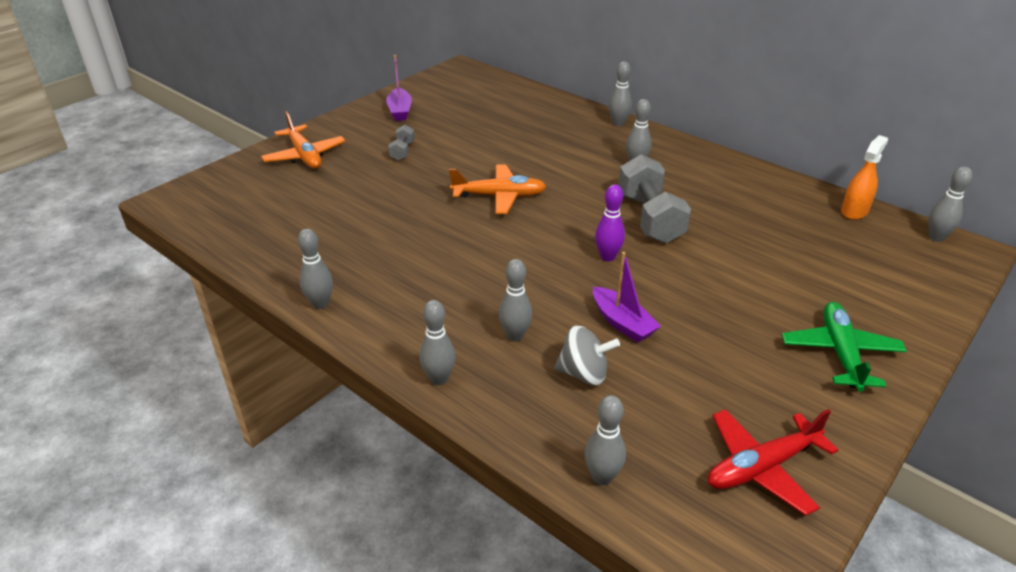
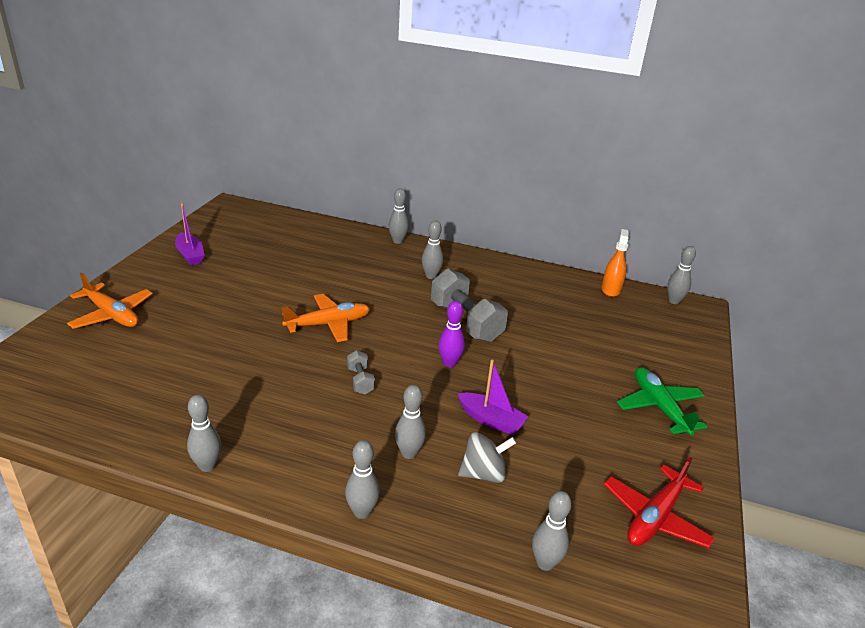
camera: 25 degrees left, 5 degrees down
(402, 151) = (213, 295): grey dumbbell -> grey dumbbell (360, 381)

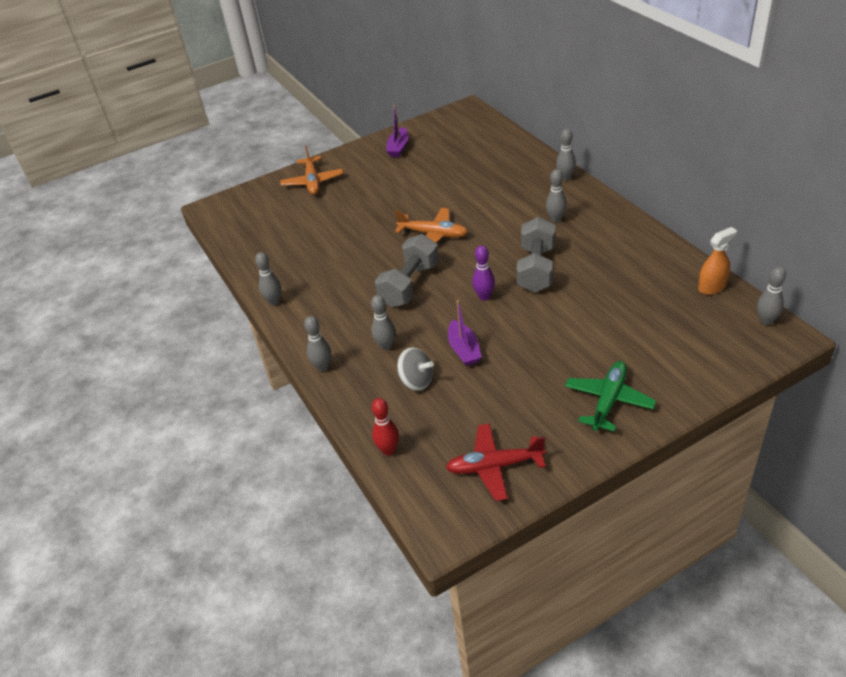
camera: 50 degrees right, 10 degrees up
(360, 381) = (409, 285): grey dumbbell -> grey dumbbell, size x2.08
(545, 563) = (388, 450): grey bowling pin -> red bowling pin

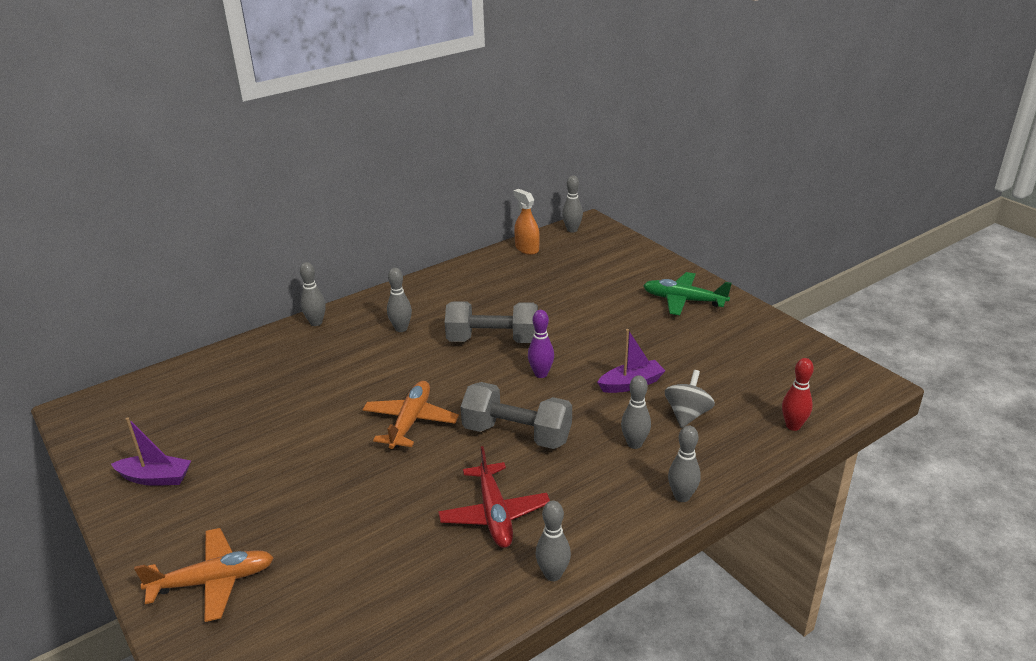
camera: 100 degrees left, 10 degrees down
(494, 466) = (784, 358): red plane -> red plane (494, 514)

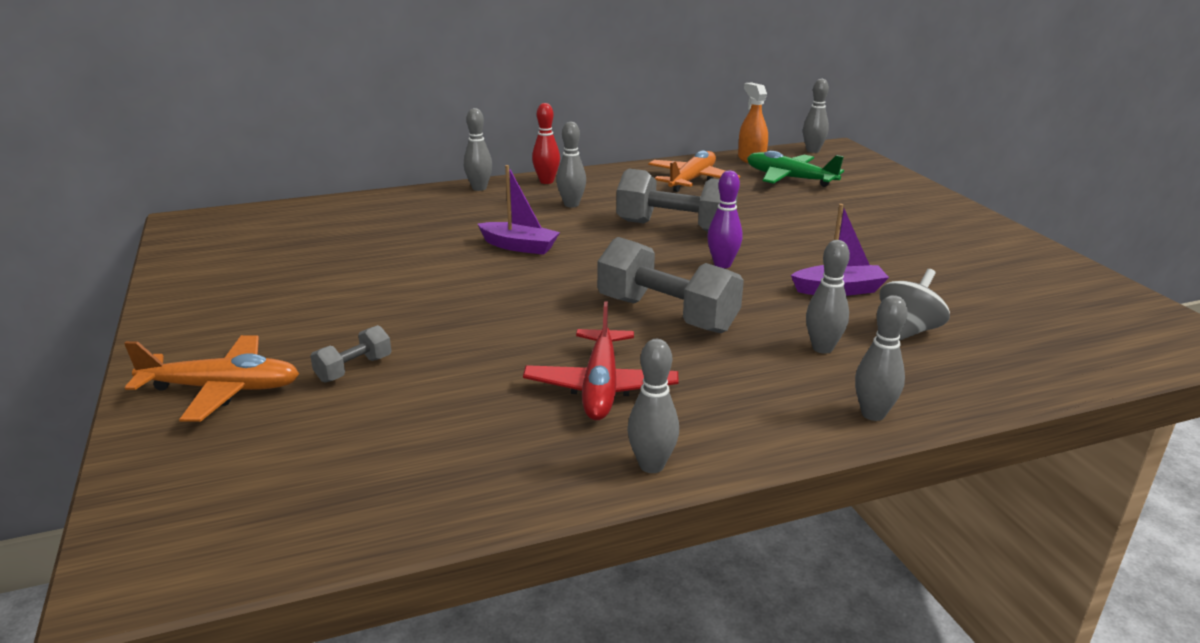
camera: 15 degrees right, 5 degrees down
(155, 478) = (226, 287): purple boat -> purple boat (519, 246)
(306, 538) = (354, 369): none -> grey dumbbell
(410, 421) = (540, 283): orange plane -> orange plane (692, 180)
(683, 300) = (936, 224): green plane -> green plane (789, 178)
(793, 426) = (1066, 366): red bowling pin -> red bowling pin (546, 181)

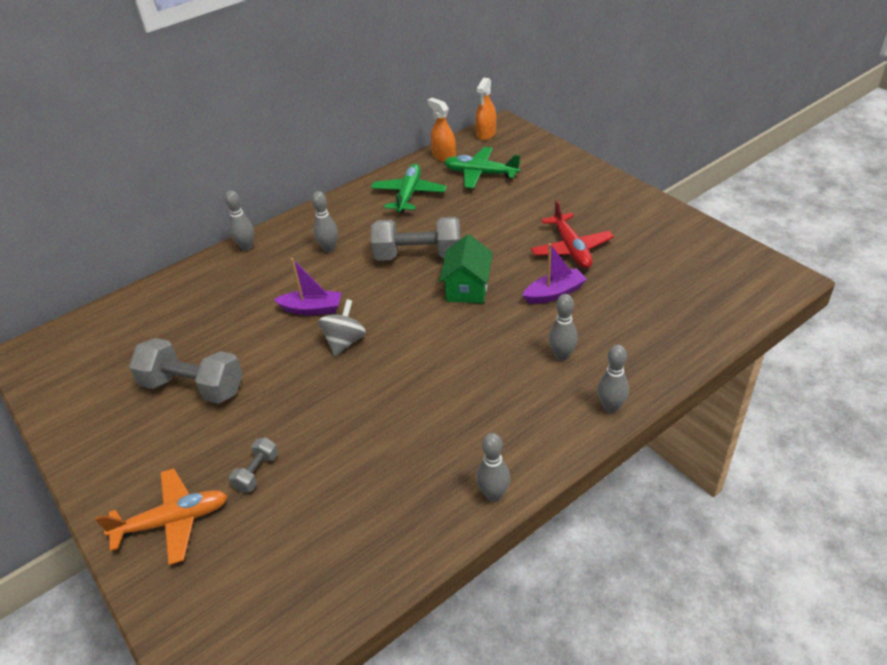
camera: 15 degrees left, 15 degrees up
(546, 181) = (296, 225): red bowling pin -> none
(600, 387) = (434, 436): red plane -> red plane (571, 249)
(666, 314) = (449, 352): grey dumbbell -> grey dumbbell (193, 387)
(692, 180) = (409, 194): orange plane -> green plane
(722, 264) = (467, 288): purple bowling pin -> green house
(812, 150) = (486, 134): grey bowling pin -> orange spray bottle
(908, 331) = (610, 322): grey spinning top -> grey spinning top (345, 342)

